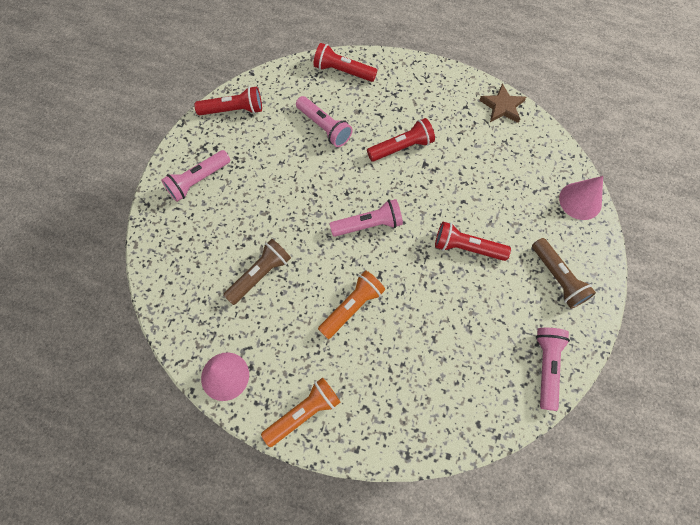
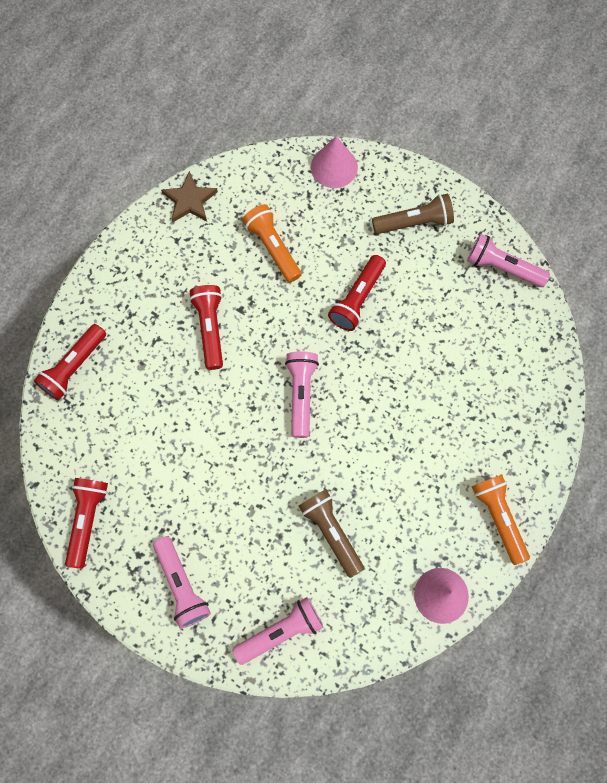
camera: 75 degrees left, 5 degrees up
(324, 127) = (152, 411): pink flashlight -> pink flashlight (281, 631)
(352, 307) = (395, 438): orange flashlight -> orange flashlight (273, 247)

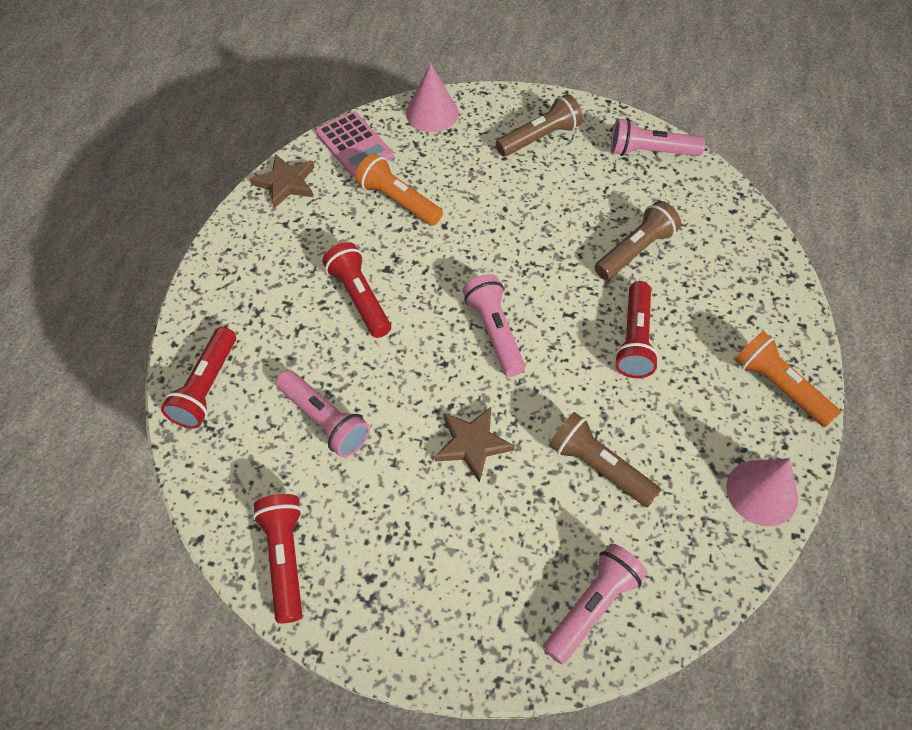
camera: 20 degrees left, 15 degrees down
(181, 585) = (440, 595): pink flashlight -> pink flashlight (324, 420)
(247, 481) = (472, 444): none -> brown star
(257, 179) = (354, 145): none -> pink calculator
(357, 299) = (513, 222): red flashlight -> red flashlight (634, 339)
(444, 360) = (635, 251): none -> brown flashlight

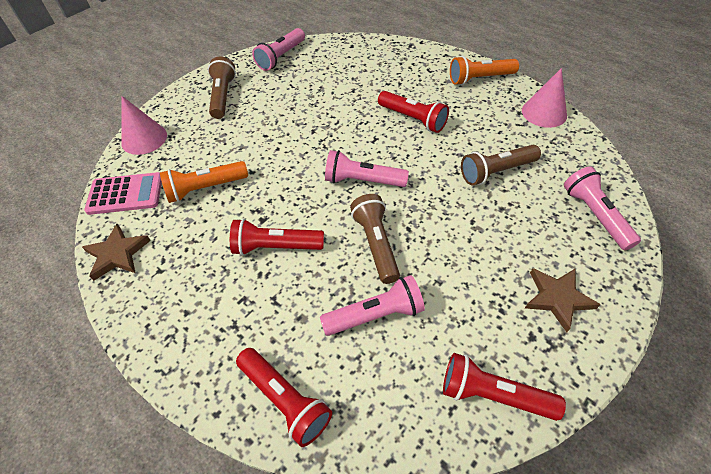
camera: 60 degrees left, 5 degrees down
(472, 444) = (446, 228): brown star -> brown star (557, 298)
(635, 251) = (348, 92): brown flashlight -> brown flashlight (376, 244)

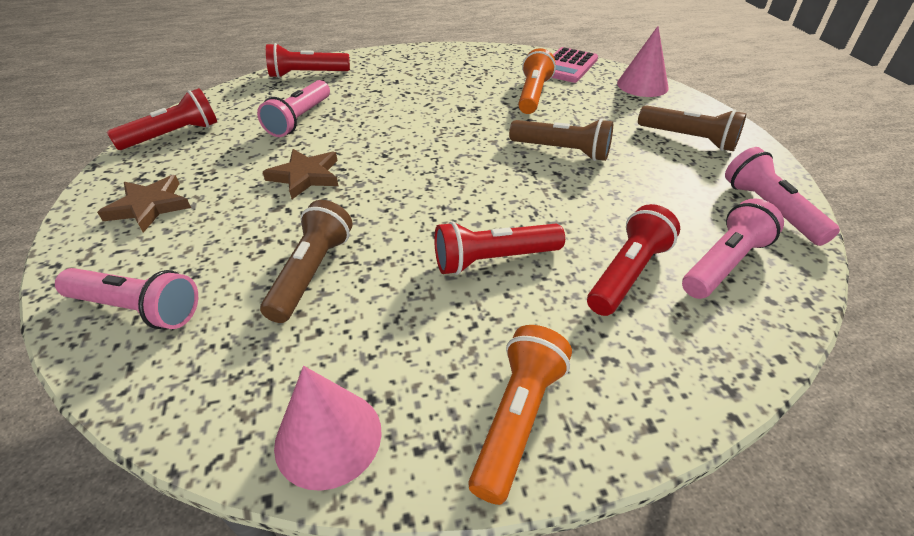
camera: 125 degrees right, 10 degrees down
(117, 254) = (502, 54): brown star -> brown star (305, 176)
(275, 247) = (422, 104): red flashlight -> red flashlight (627, 273)
(362, 180) = (436, 171): pink flashlight -> pink flashlight (724, 264)
(376, 244) = (354, 145): brown flashlight -> brown flashlight (562, 151)

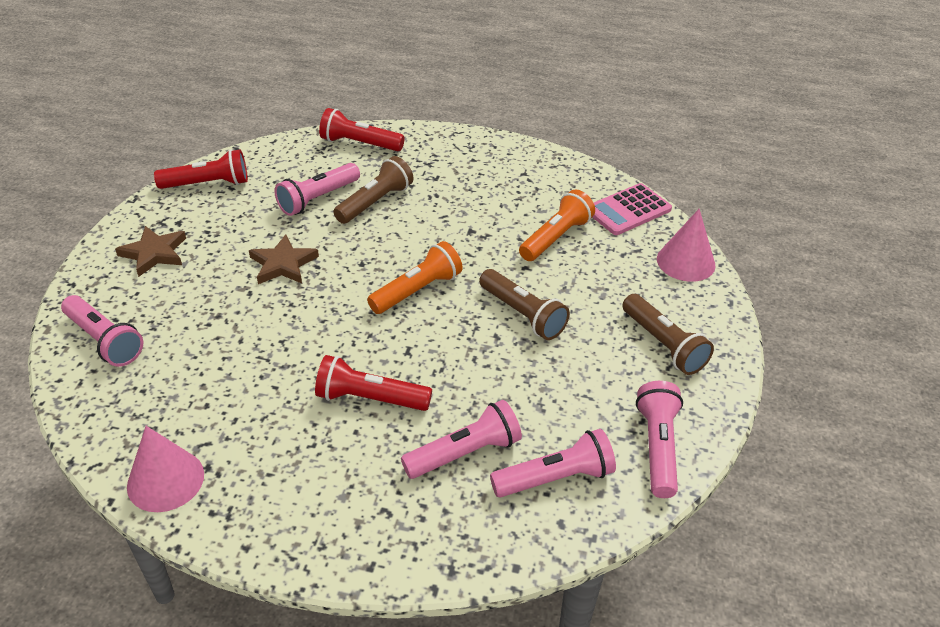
camera: 25 degrees right, 0 degrees up
(312, 272) = (231, 357): brown flashlight -> brown flashlight (375, 202)
(518, 418) = (287, 521): orange flashlight -> orange flashlight (417, 290)
(627, 273) = (465, 453): red flashlight -> pink flashlight

